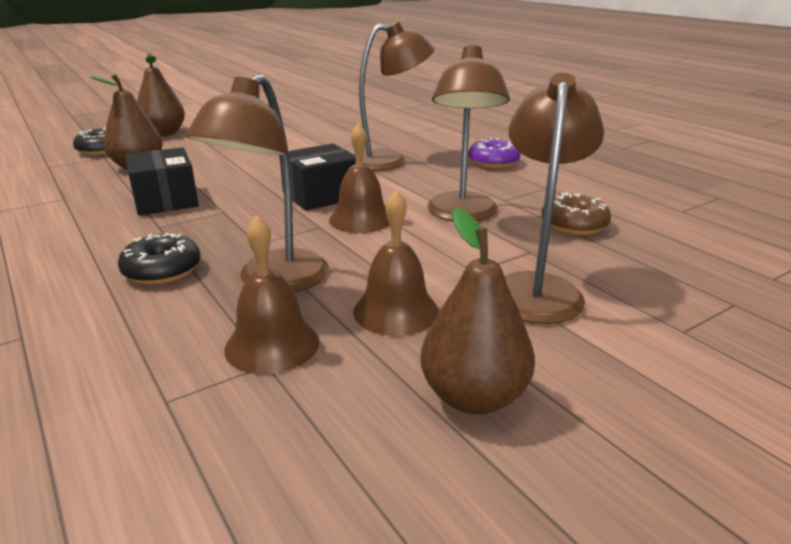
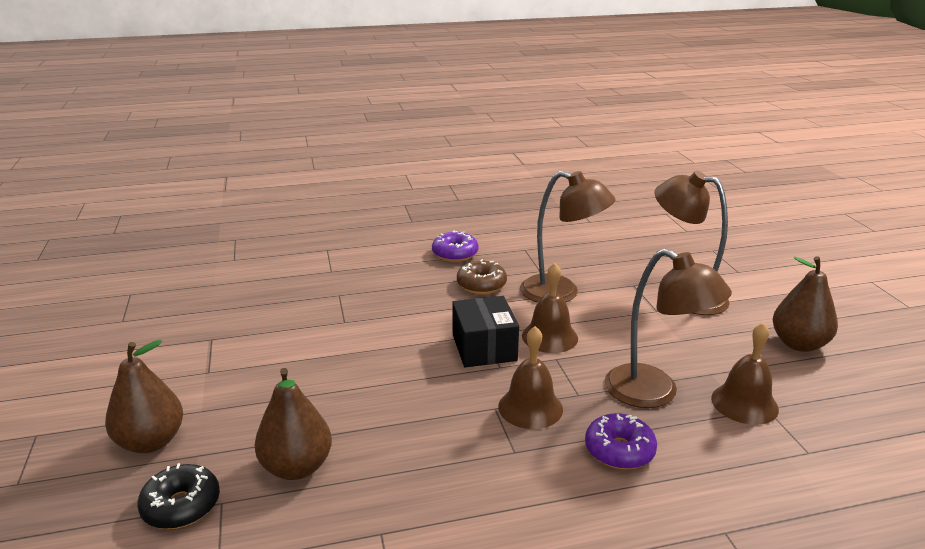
camera: 70 degrees left, 0 degrees up
(162, 270) = (619, 450): black donut -> purple donut
(165, 200) = (441, 445): black box -> none
(389, 160) = (411, 298): brown lamp -> none
(396, 311) = (706, 349): brown bell -> brown bell (530, 407)
(574, 225) = (597, 259): brown donut -> brown donut (481, 285)

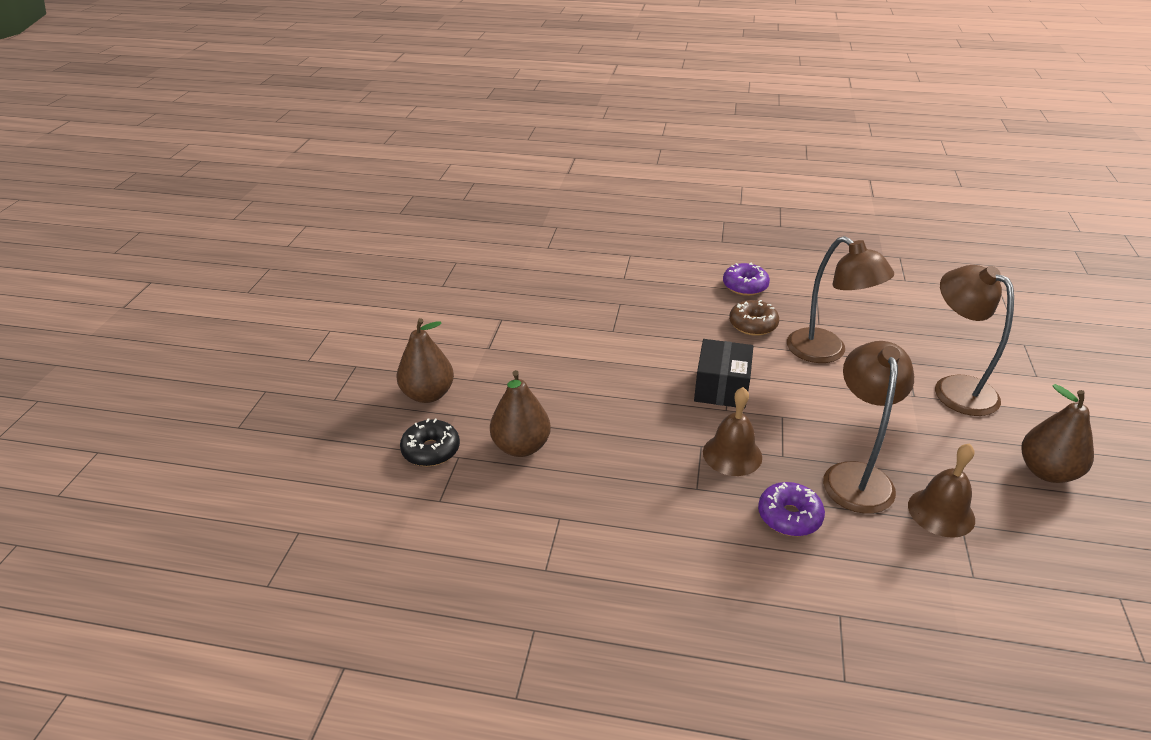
camera: 25 degrees right, 10 degrees up
(549, 337) = (788, 393): brown bell -> none
(654, 393) = (856, 476): brown lamp -> brown lamp turned 150 degrees counterclockwise

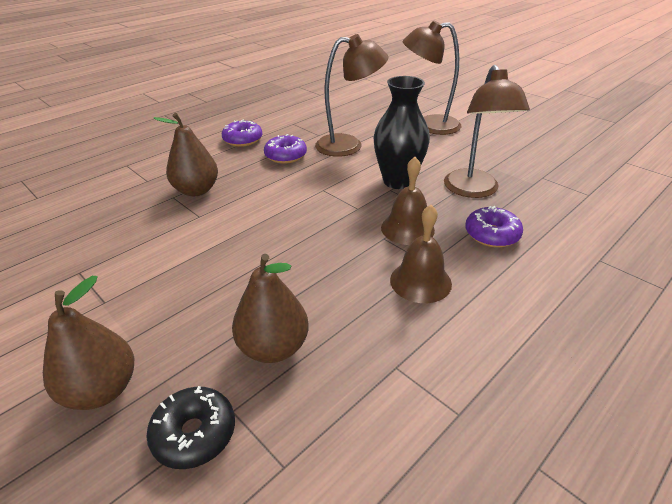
camera: 55 degrees left, 0 degrees up
(721, 388) = (333, 199): black box -> none
(753, 325) = (285, 156): brown donut -> purple donut
(803, 415) = (398, 181): none -> black vase
(856, 476) = (474, 190): brown lamp -> brown lamp turned 135 degrees counterclockwise
(941, 512) = (528, 178): brown bell -> brown bell (420, 281)
(1047, 471) = (519, 135): brown pear -> brown pear (196, 190)

